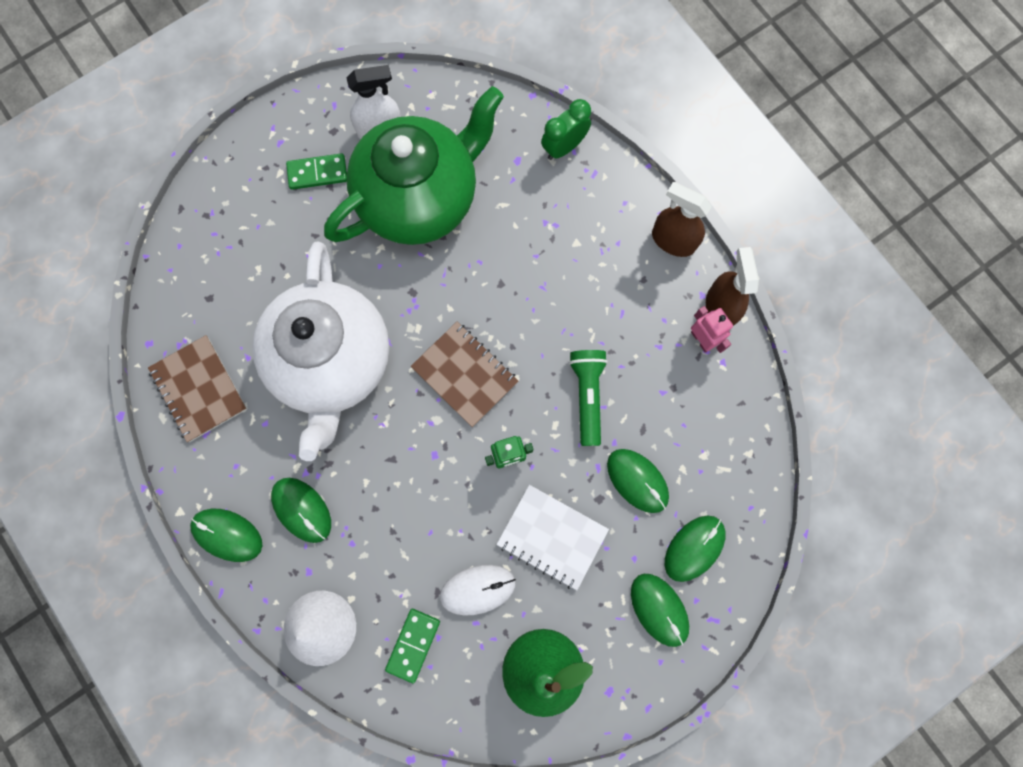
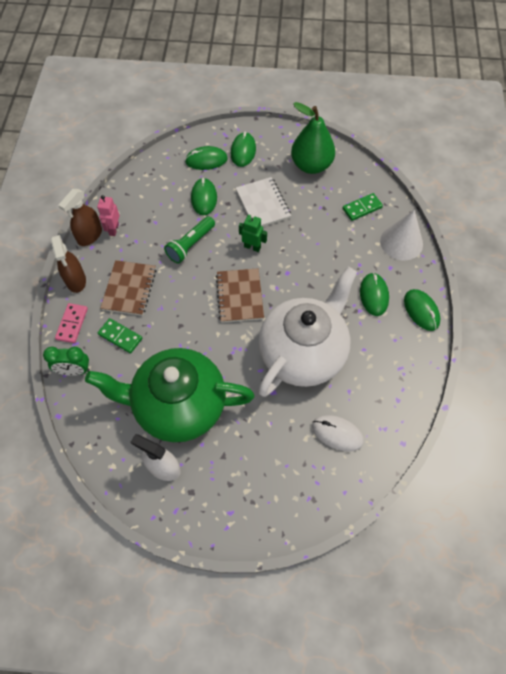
camera: 140 degrees left, 15 degrees down
(199, 389) = (389, 394): brown notebook -> brown notebook (129, 289)
(317, 173) = (224, 471): green domino -> green domino (120, 336)
(477, 589) = (315, 208): white mouse -> white mouse (337, 433)
(621, 190) = (72, 324): none -> pink domino

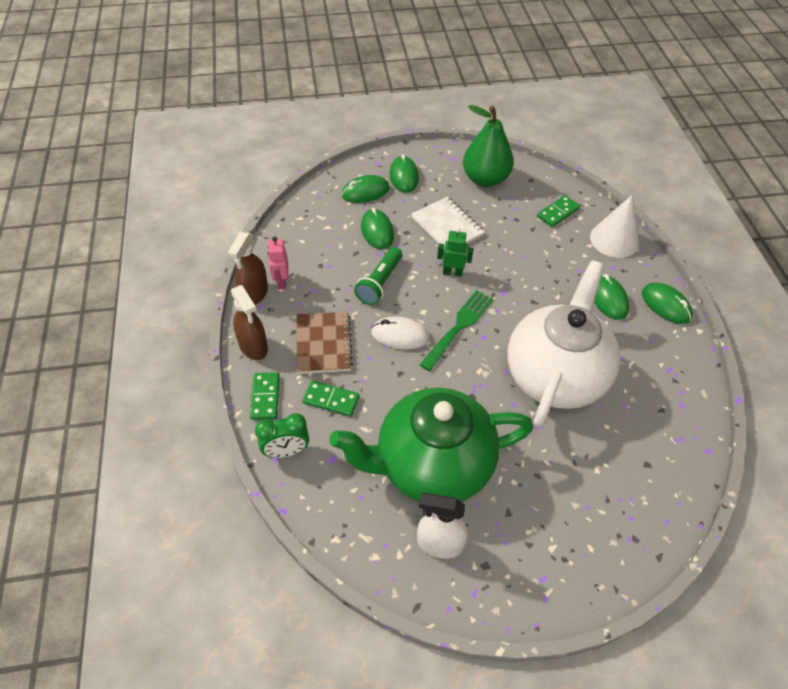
camera: 15 degrees left, 10 degrees down
(72, 324) = (265, 397): pink domino -> green domino
(240, 296) = (458, 328): brown notebook -> green fork
(337, 433) = (631, 456): white mouse -> white mouse (400, 335)

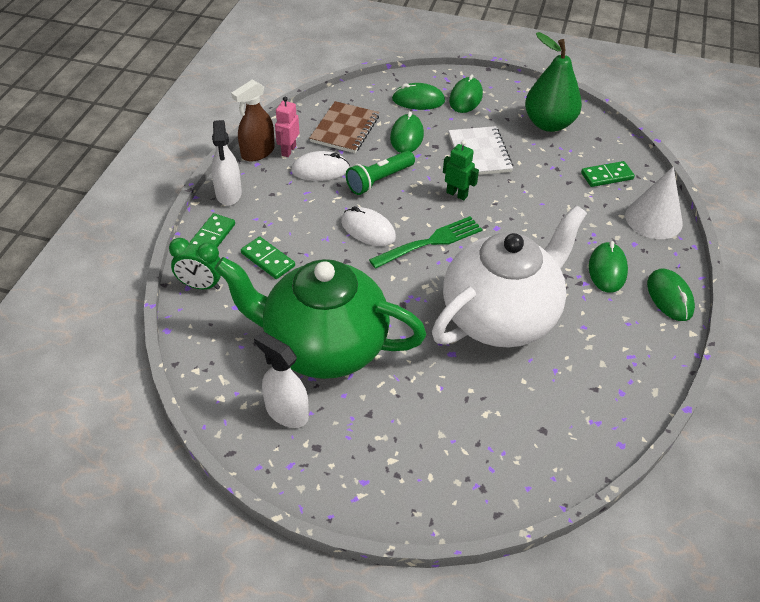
camera: 25 degrees right, 5 degrees down
(253, 346) = (228, 194): brown spray bottle -> white spray bottle
(322, 291) = (320, 170): none -> white mouse
(323, 344) = (292, 212): brown notebook -> brown notebook (345, 129)

